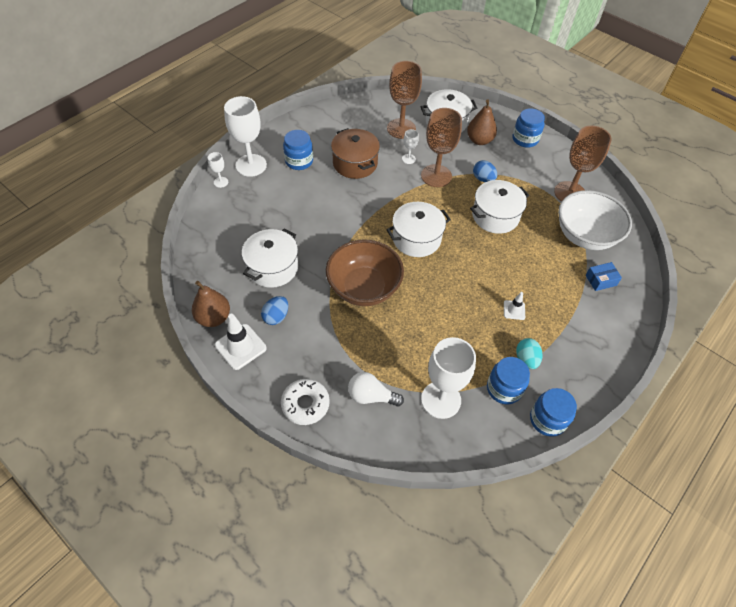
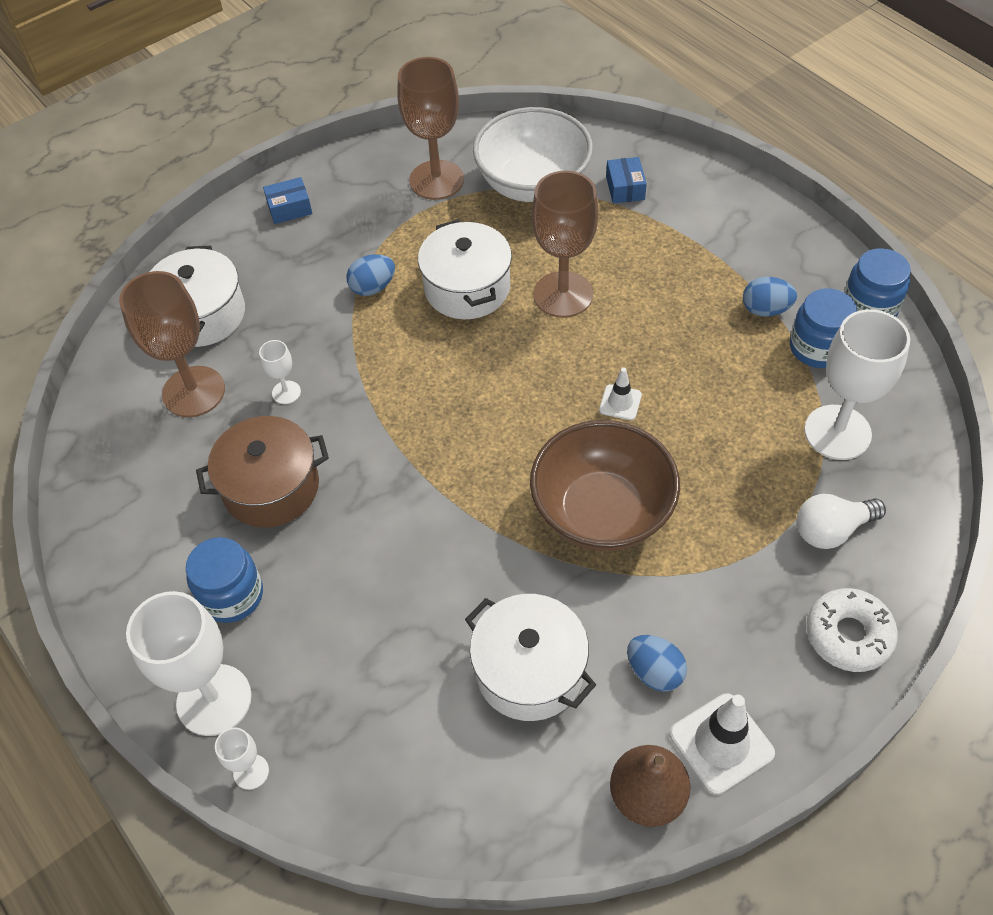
camera: 75 degrees left, 0 degrees up
(371, 396) = (831, 530): white light bulb -> white light bulb turned 45 degrees clockwise
(416, 239) = (497, 412): white pot -> none
(436, 176) = (345, 356): brown goblet -> brown goblet (563, 294)
(479, 140) = (271, 273): brown pear -> none
(514, 310) = (671, 305): white traffic cone -> white traffic cone (620, 402)
(525, 139) = (289, 208): blue jar -> blue box
(526, 359) = (765, 309): turquoise egg -> blue egg

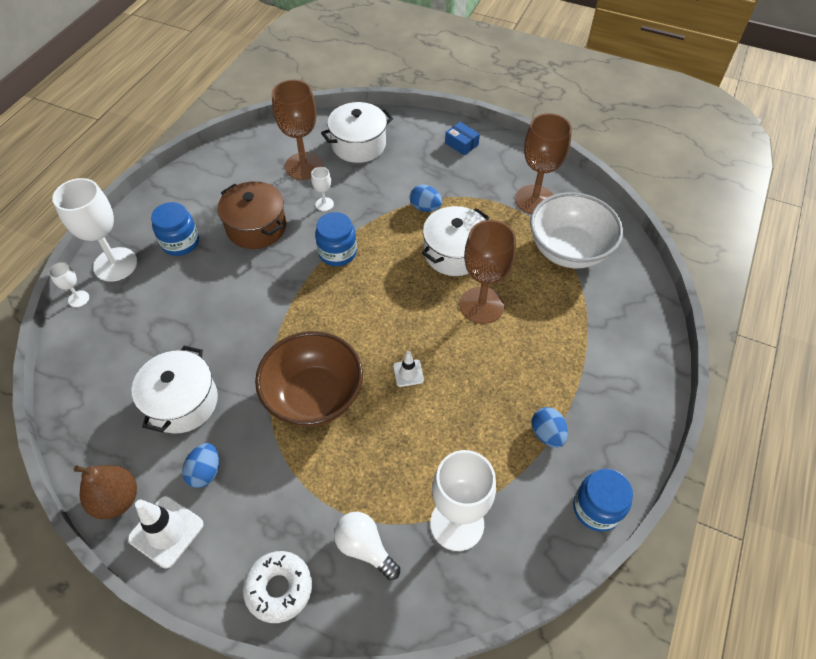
camera: 60 degrees right, 0 degrees up
(625, 188) = (604, 303): blue box -> none
(817, 348) = (531, 483): blue jar -> blue jar (337, 252)

